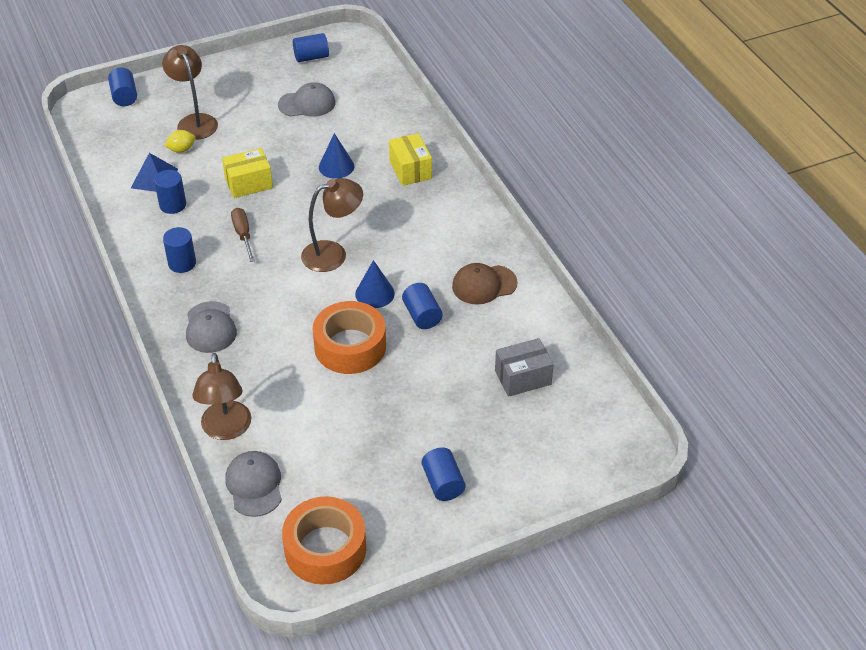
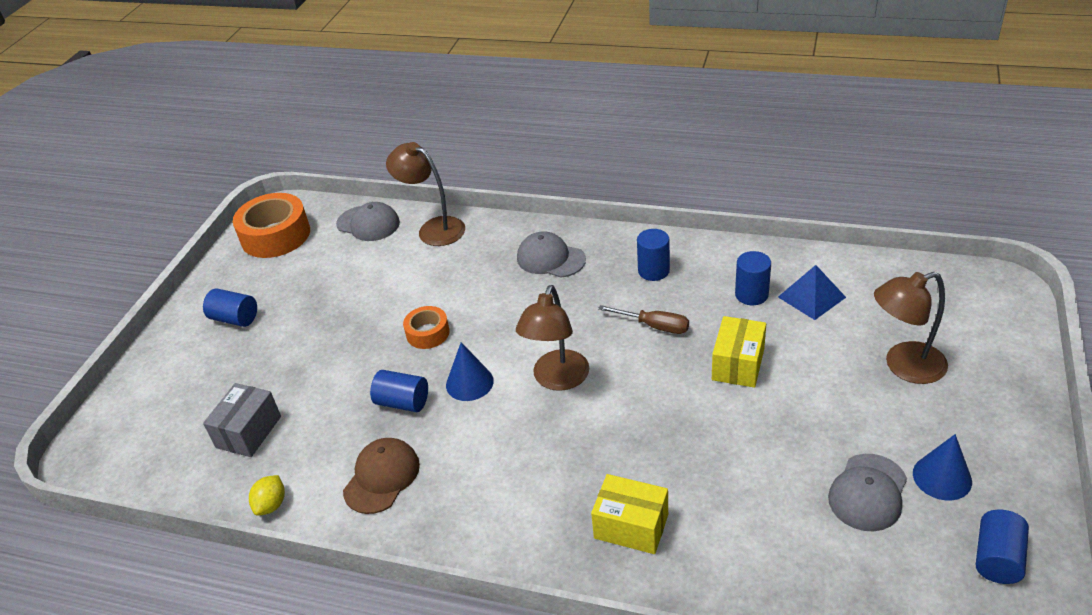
camera: 135 degrees right, 5 degrees down
(124, 96) = (1006, 326): blue cylinder -> none
(181, 149) = (850, 335): yellow lemon -> yellow lemon (271, 505)
(194, 121) = (904, 366): brown lamp -> brown lamp turned 150 degrees clockwise
(336, 166) = (703, 455): blue cone -> blue cone (942, 477)
(350, 346) = (428, 333): orange tape -> orange tape, size x0.55

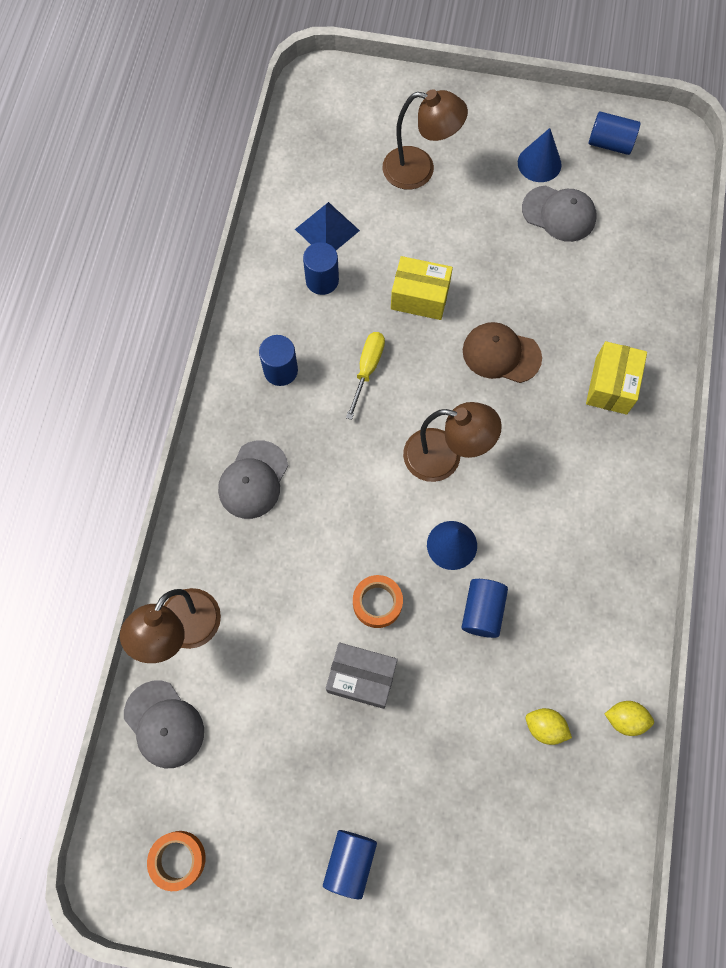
camera: 100 degrees left, 30 degrees up
(248, 432) = (533, 777): grey box -> grey box (361, 678)
(275, 235) = (178, 859): orange tape -> orange tape, size x0.55
(286, 442) = (544, 727): none -> yellow lemon
(368, 223) = (164, 724): grey cap -> grey cap turned 120 degrees clockwise
(382, 477) = (581, 612): brown cap -> brown cap (501, 354)
(654, 326) = (367, 369): brown screwdriver -> yellow screwdriver
(904, 366) = (419, 170): brown lamp -> brown lamp turned 60 degrees counterclockwise

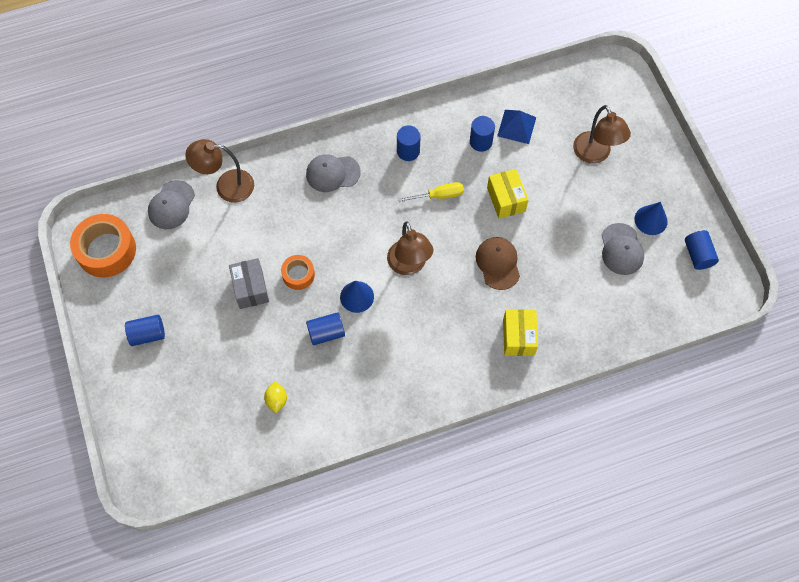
camera: 60 degrees right, 5 degrees down
(178, 859) = (106, 250): orange tape -> orange tape, size x1.83
(611, 385) = (518, 337): yellow box -> yellow box turned 75 degrees counterclockwise
(625, 719) = (306, 443): yellow lemon -> none

